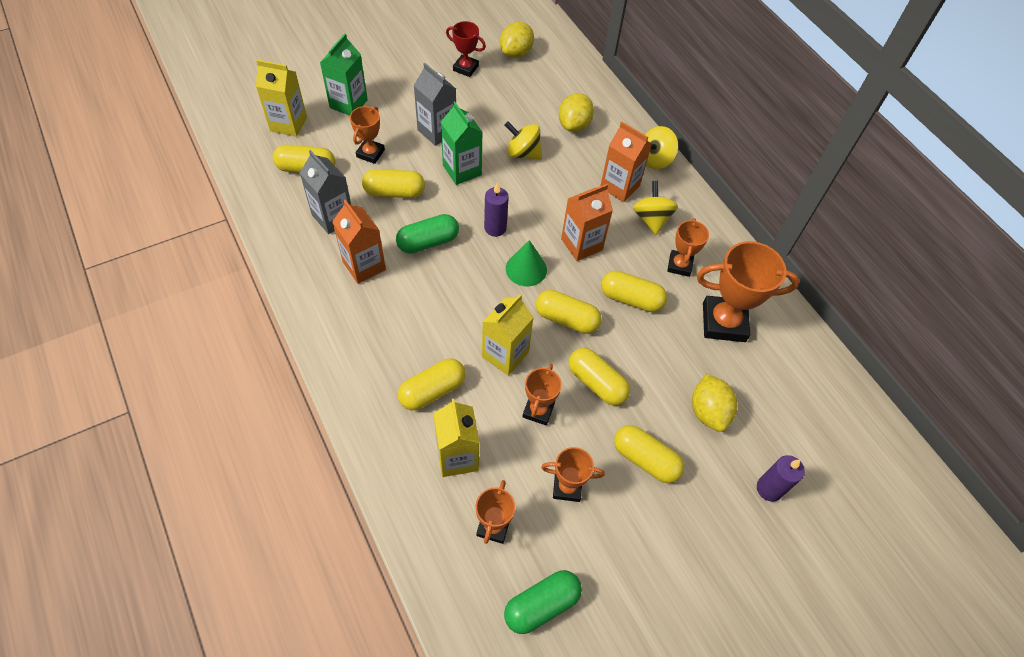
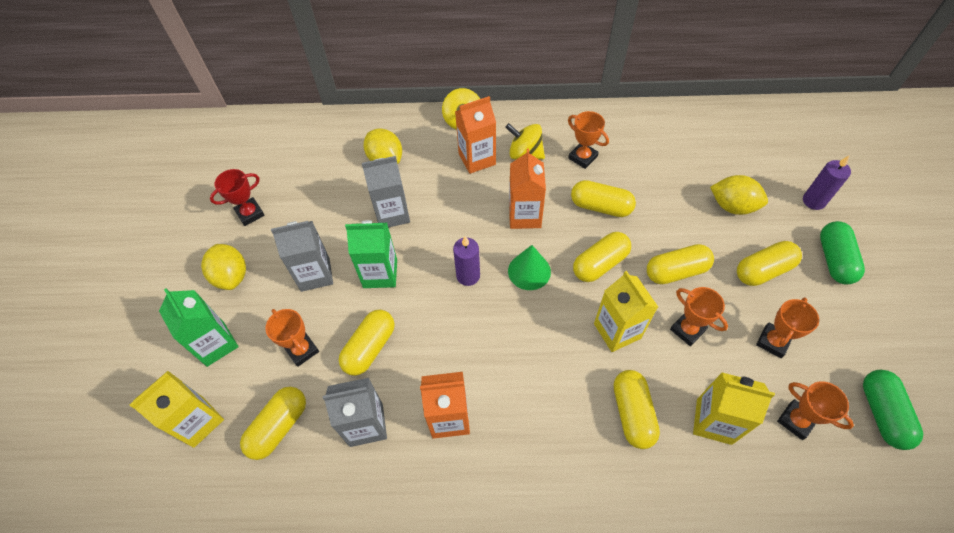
camera: 55 degrees left, 0 degrees up
(428, 242) = (452, 342): green capsule -> green capsule (834, 260)
(516, 53) = (263, 164): yellow lemon -> yellow lemon (231, 276)
(523, 153) = (392, 214): yellow spinning top -> grey carton
(631, 299) = (600, 207): yellow capsule -> yellow capsule turned 60 degrees clockwise
(723, 322) = (652, 156): orange trophy -> none

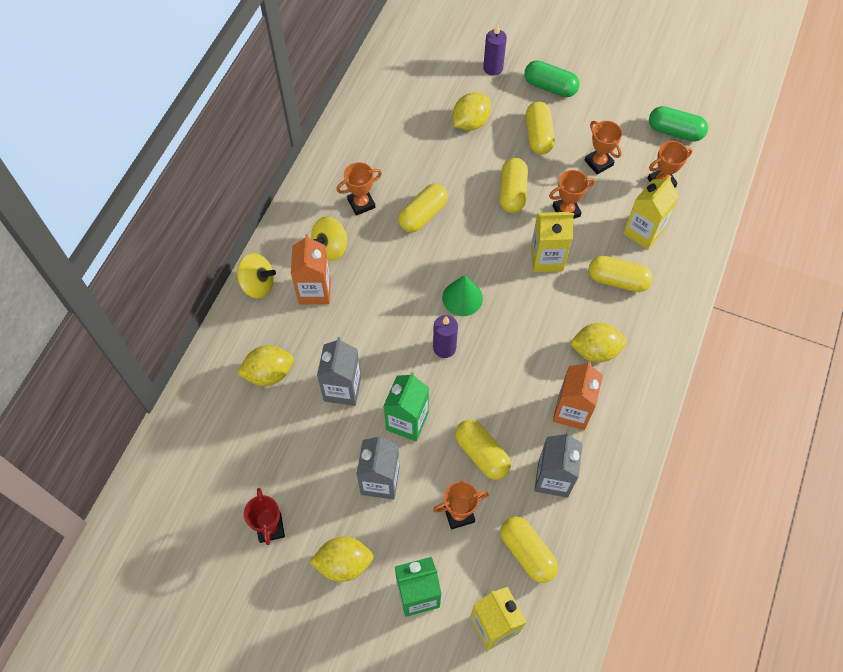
camera: 70 degrees left, 5 degrees up
(524, 216) = (402, 277): orange carton -> none
(532, 418) = (595, 350): none -> yellow lemon
(600, 264) = (480, 242): yellow capsule -> none

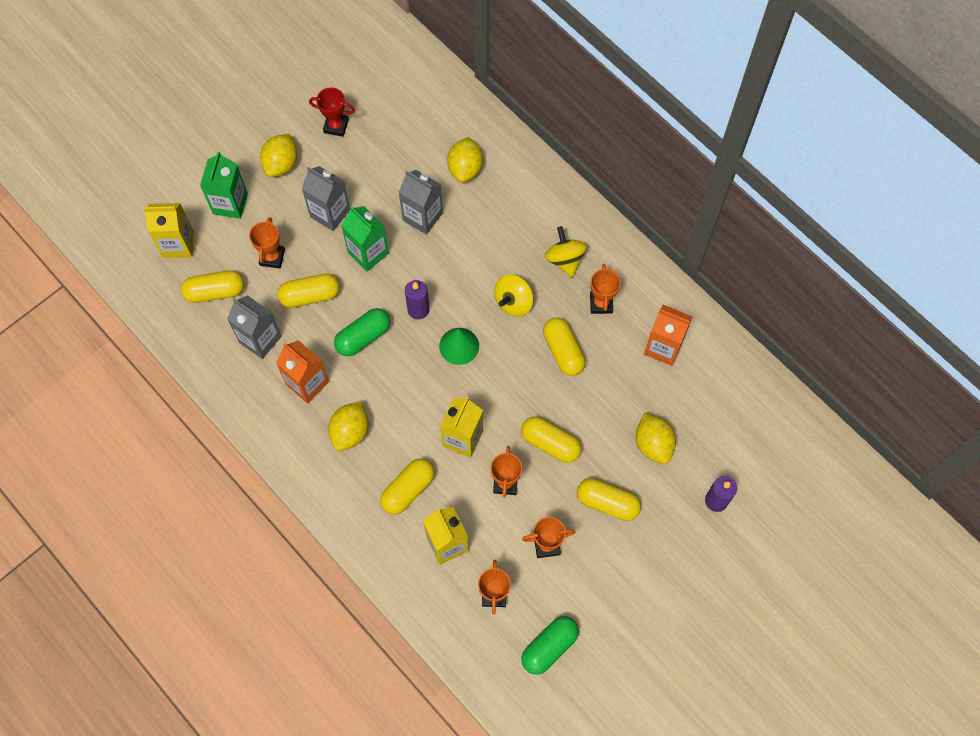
camera: 115 degrees right, 5 degrees up
(258, 284) = (555, 189): yellow spinning top -> yellow spinning top (513, 302)
(314, 290) = (526, 230): orange carton -> orange carton (663, 347)
(550, 87) = (665, 547): green capsule -> green capsule (363, 337)

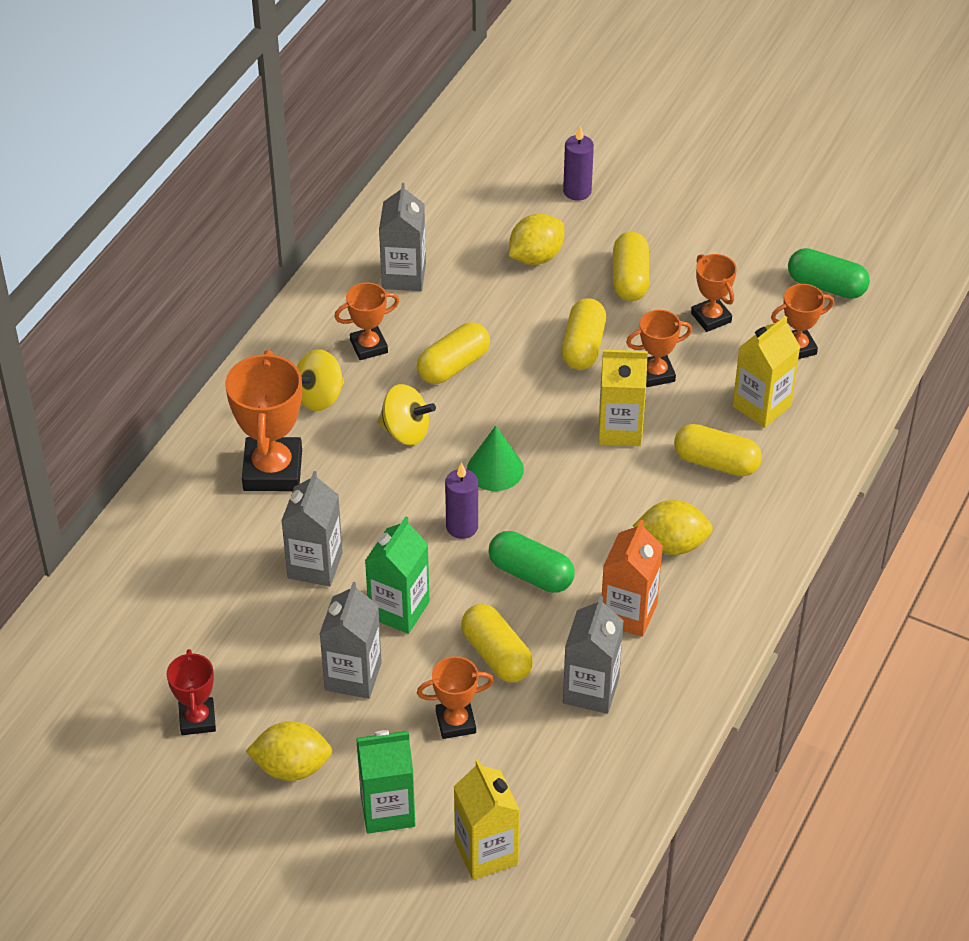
camera: 110 degrees left, 20 degrees down
(215, 292) = (543, 773): yellow capsule -> none
(465, 168) = (216, 540): yellow lemon -> none
(510, 214) = (272, 470): none -> orange trophy
(663, 347) = (403, 276): orange carton -> grey carton

